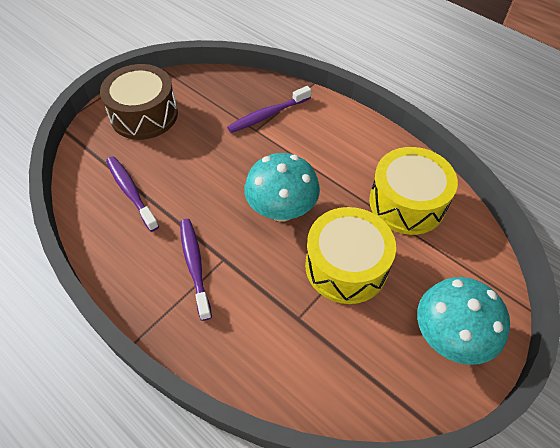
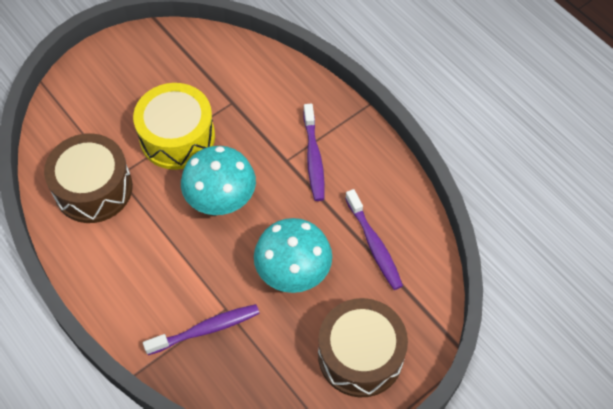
camera: 170 degrees left, 5 degrees up
(407, 202) = (93, 188): yellow drum -> brown drum
(449, 337) = (116, 72): turquoise mushroom -> turquoise mushroom (293, 272)

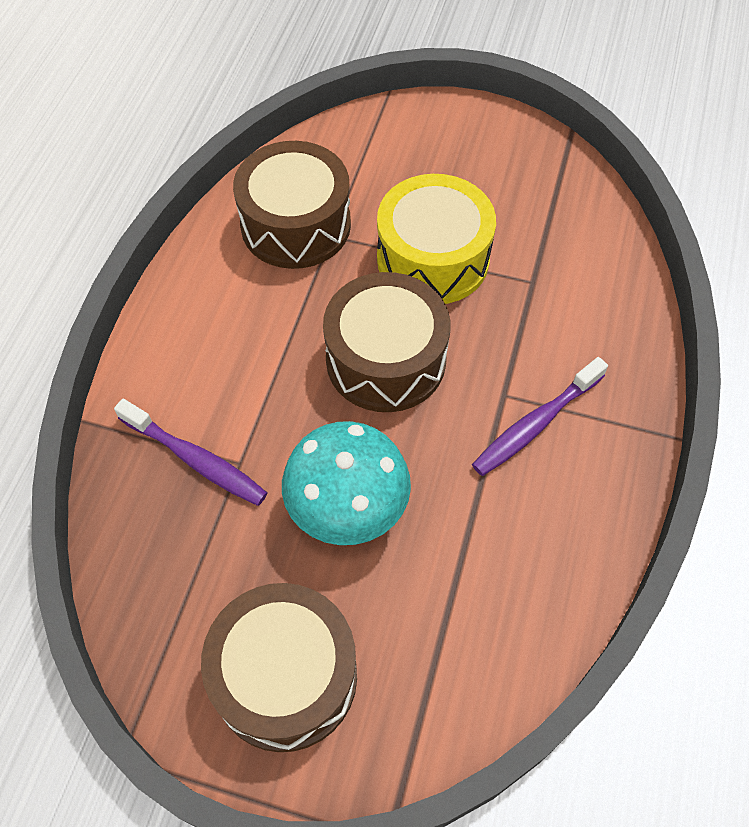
camera: 55 degrees right, 0 degrees up
(221, 200) = (386, 359): turquoise mushroom -> brown drum
(374, 245) = (467, 586): purple toothbrush -> none

